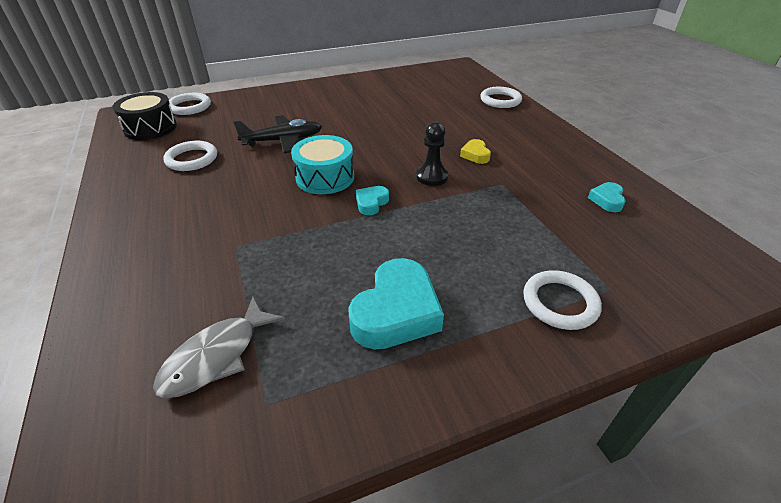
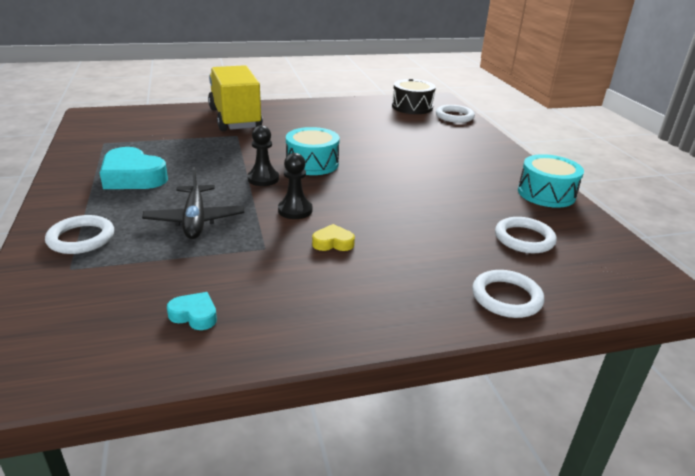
camera: 95 degrees right, 10 degrees down
(162, 260) = (235, 118): none -> yellow truck
(192, 159) = (357, 120): white ring -> white ring (524, 238)
(216, 356) = (145, 132): grey fish -> none
(283, 141) = (383, 150): black plane -> black plane (195, 220)
(361, 81) = (546, 193): none -> turquoise drum
(371, 203) = (263, 179): turquoise heart -> black pawn

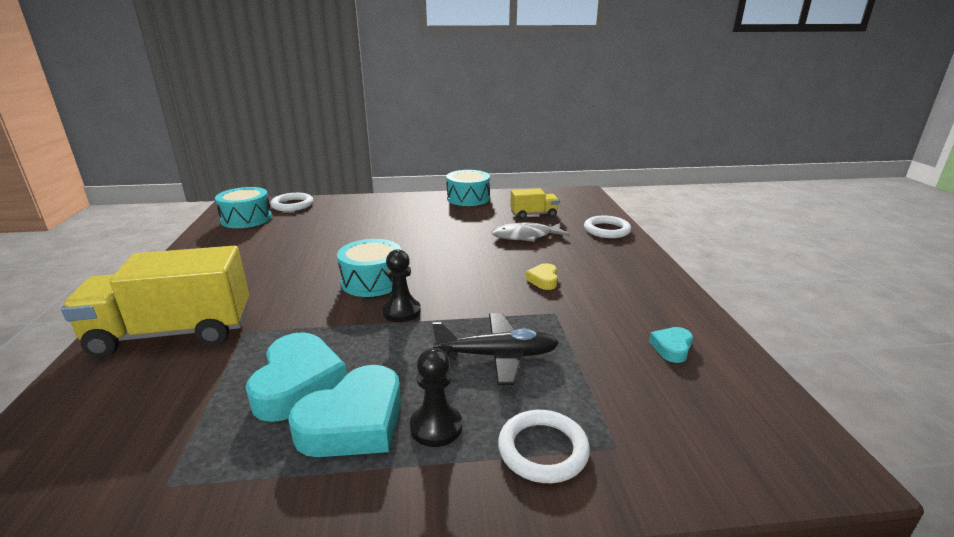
camera: 80 degrees left, 5 degrees down
(175, 157) = (298, 384): none -> turquoise heart
(295, 210) = (481, 295): black pawn -> black pawn (436, 427)
(412, 107) = (246, 219): black drum -> turquoise drum
(446, 232) = (525, 236): none -> grey fish
(524, 238) = (533, 214): white ring -> yellow truck

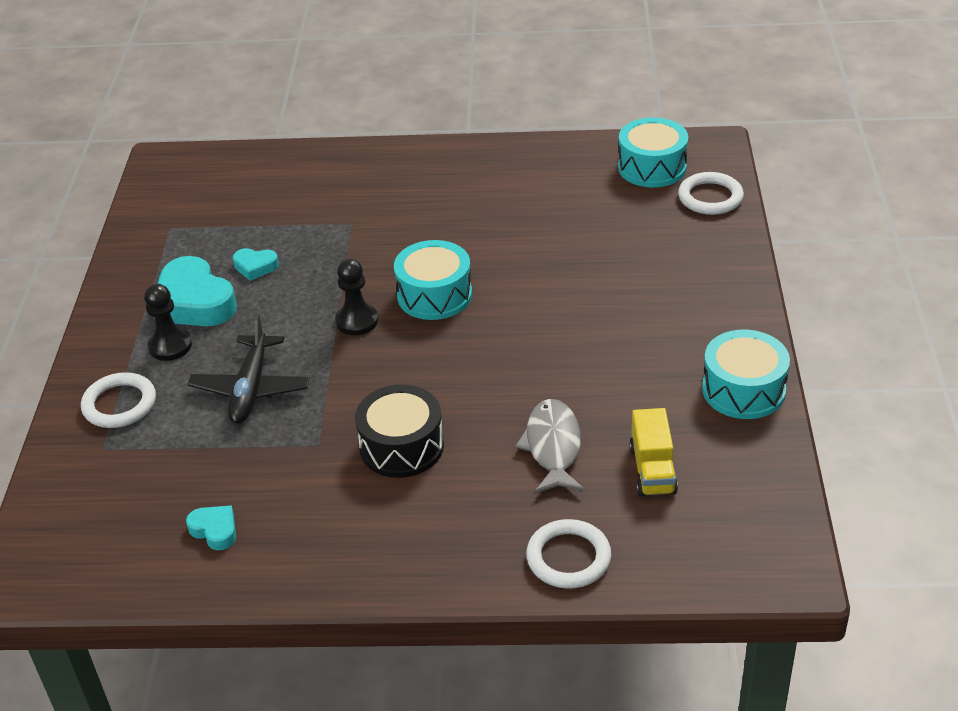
camera: 100 degrees right, 15 degrees up
(173, 333) = (360, 183): yellow truck -> none
(298, 384) = (255, 267): turquoise heart -> turquoise heart, size x0.50
(543, 280) = (401, 446): yellow heart -> black drum

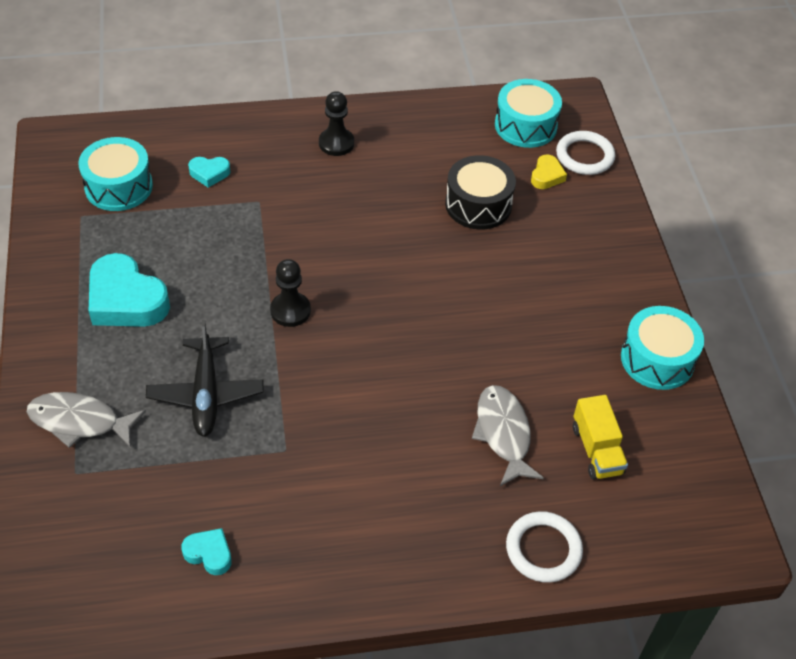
camera: 15 degrees left, 10 degrees up
(119, 404) = (79, 421): white ring -> grey fish
(170, 346) = (114, 351): black pawn -> black pawn (336, 143)
(255, 267) = (177, 256): turquoise heart -> turquoise heart (209, 173)
(401, 446) = (365, 445): black drum -> black drum (478, 205)
(434, 295) = (357, 277): turquoise drum -> turquoise drum (119, 186)
(663, 214) = (546, 176): none -> yellow heart

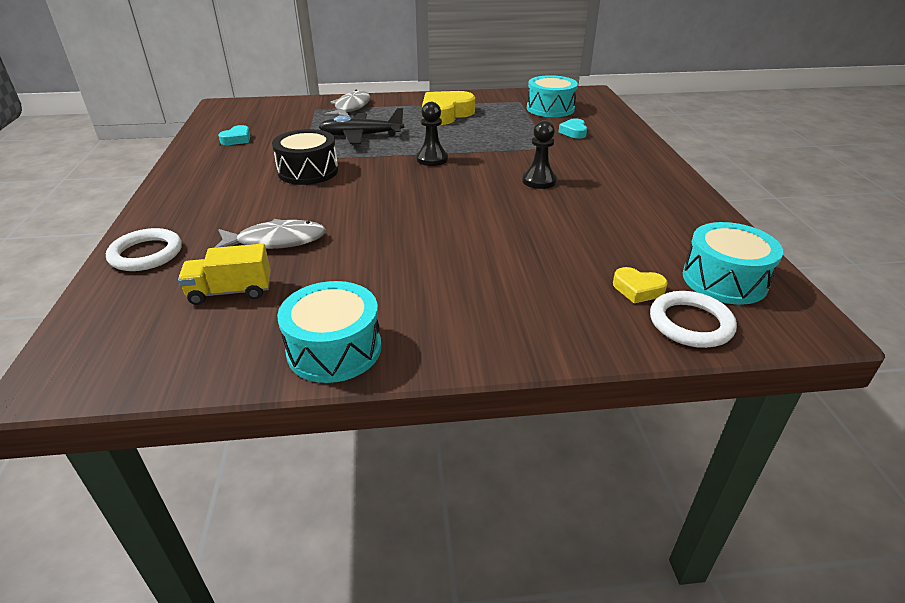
camera: 95 degrees right, 15 degrees down
(126, 300) = (446, 114): turquoise heart -> yellow heart
(336, 143) = (632, 175): black pawn -> black pawn (539, 181)
(478, 205) = (573, 242): black drum -> black drum (308, 171)

